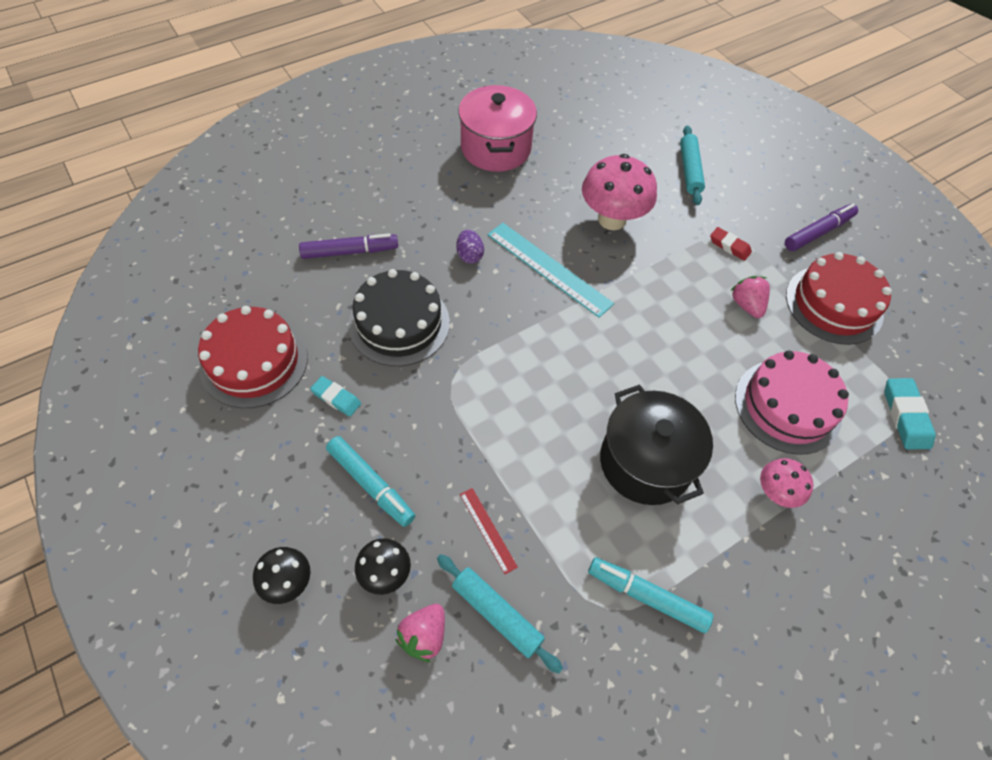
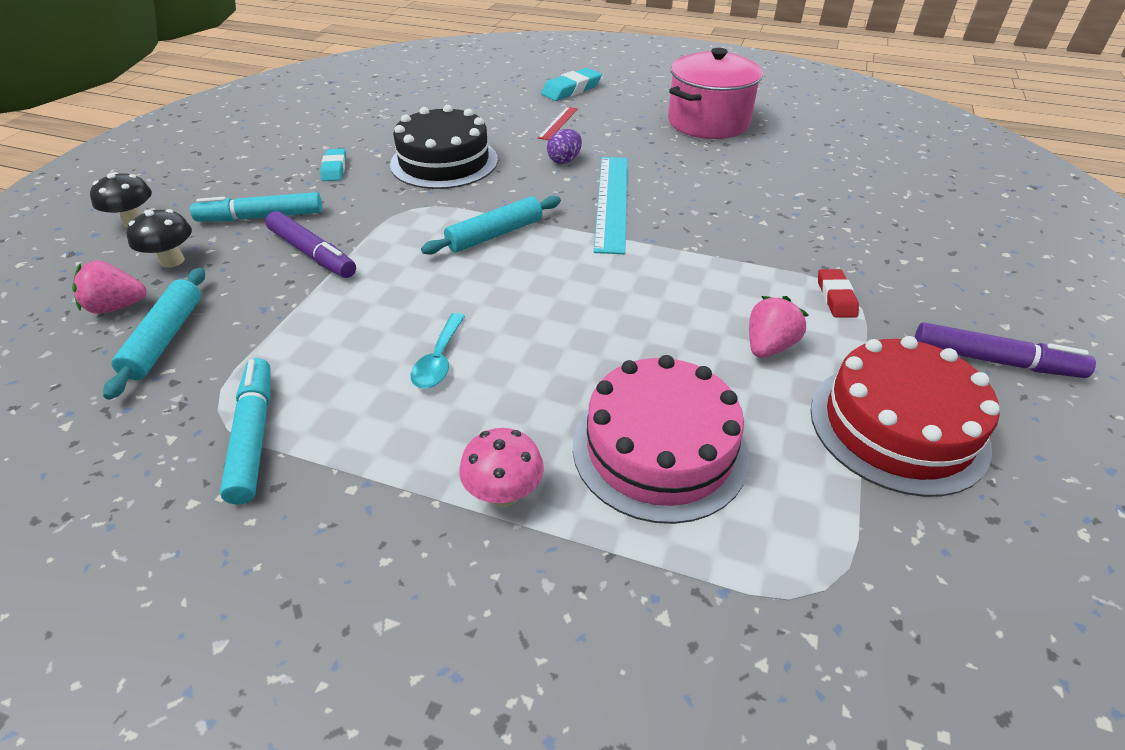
camera: 55 degrees right, 15 degrees down
(254, 362) = (333, 127): red cake -> none
(350, 251) = (489, 115): purple marker -> purple marker (312, 253)
(371, 484) = (261, 217): turquoise marker -> turquoise marker turned 75 degrees clockwise
(488, 530) = (261, 294): red ruler -> red ruler (558, 123)
(612, 219) = (733, 209): pink mushroom -> none
(645, 462) = (439, 360): black pot -> turquoise spoon
(689, 170) = (893, 226): turquoise rolling pin -> turquoise rolling pin (495, 234)
(905, 416) = (811, 600): turquoise eraser -> turquoise eraser (571, 90)

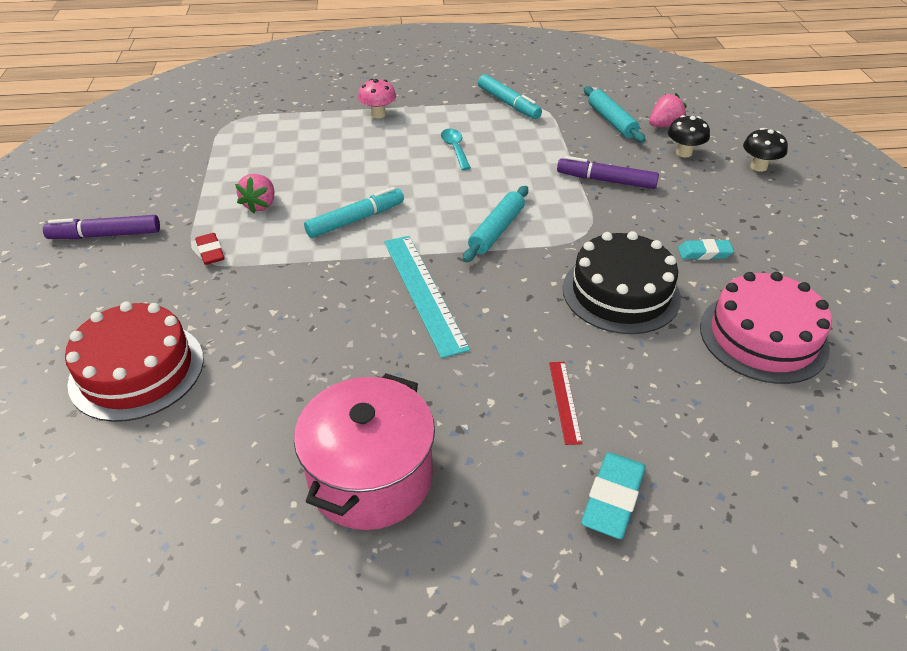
camera: 155 degrees right, 0 degrees up
(261, 217) = (683, 194): turquoise marker -> turquoise marker (355, 220)
(334, 168) = (704, 253): turquoise eraser -> turquoise eraser turned 60 degrees counterclockwise
(564, 160) = (506, 334): purple egg -> none
(659, 448) = (313, 144): pink cake -> pink cake (763, 337)
(897, 426) = (184, 183): red cake -> red cake (137, 370)

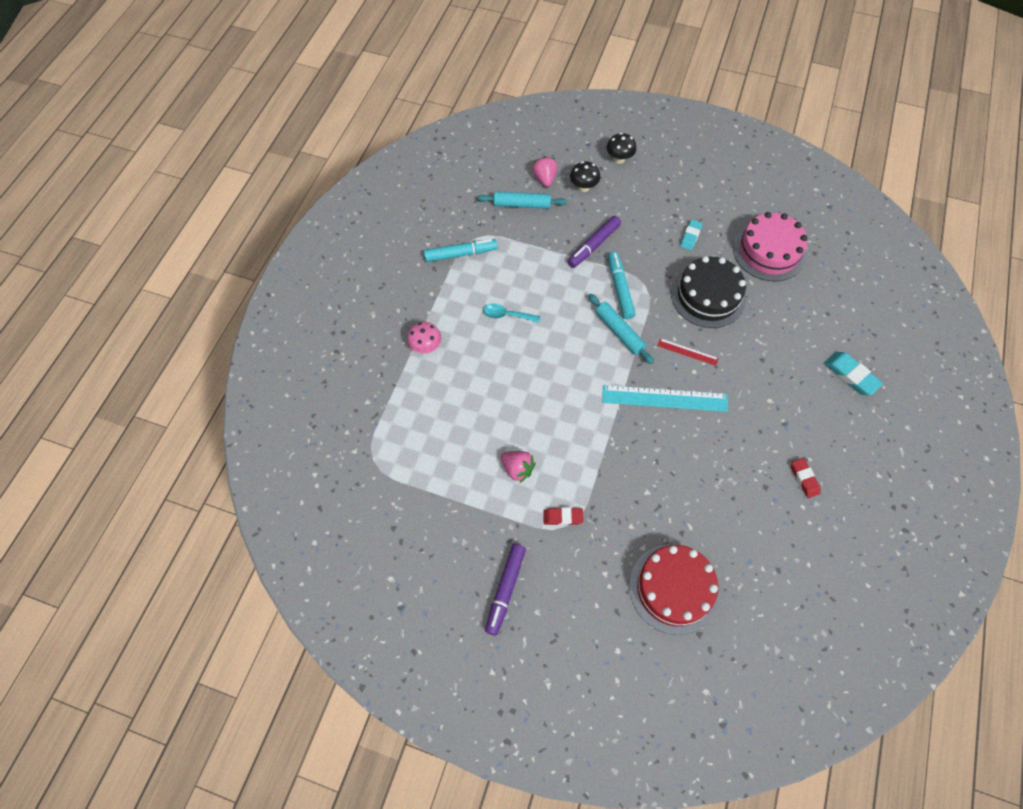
camera: 65 degrees left, 20 degrees up
(355, 220) = (567, 411): turquoise marker -> turquoise marker (620, 288)
(371, 477) = (804, 479): pink pot -> red eraser
(564, 401) = (782, 365): red ruler -> red ruler (687, 352)

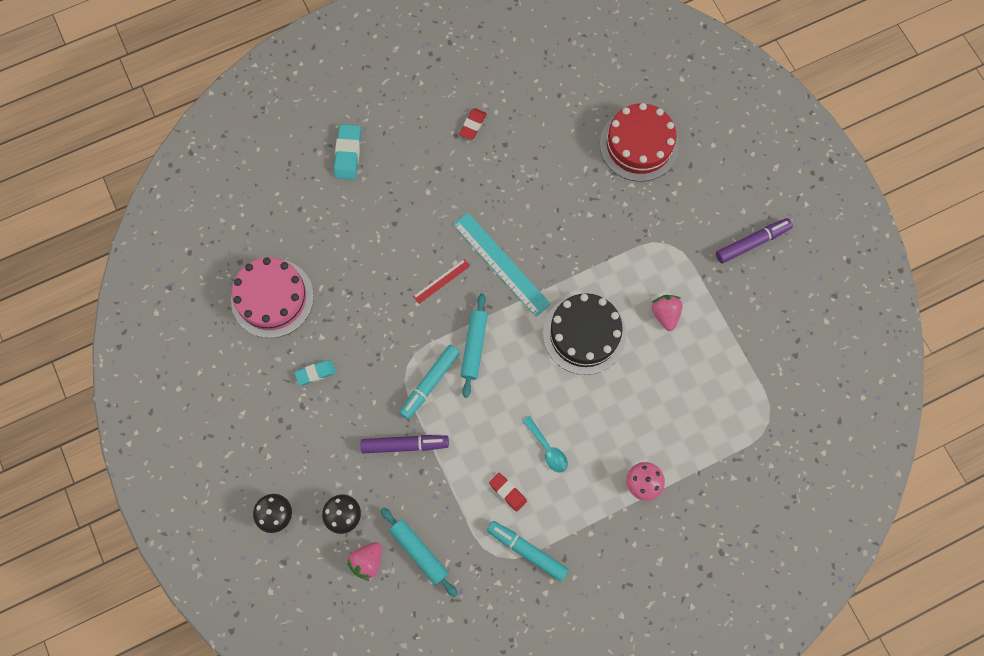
camera: 135 degrees left, 10 degrees up
(563, 517) = (666, 252): red eraser -> red eraser (507, 492)
(687, 352) = (441, 281): red ruler -> red ruler turned 75 degrees clockwise
(708, 296) = (369, 309): black cake -> black cake (584, 334)

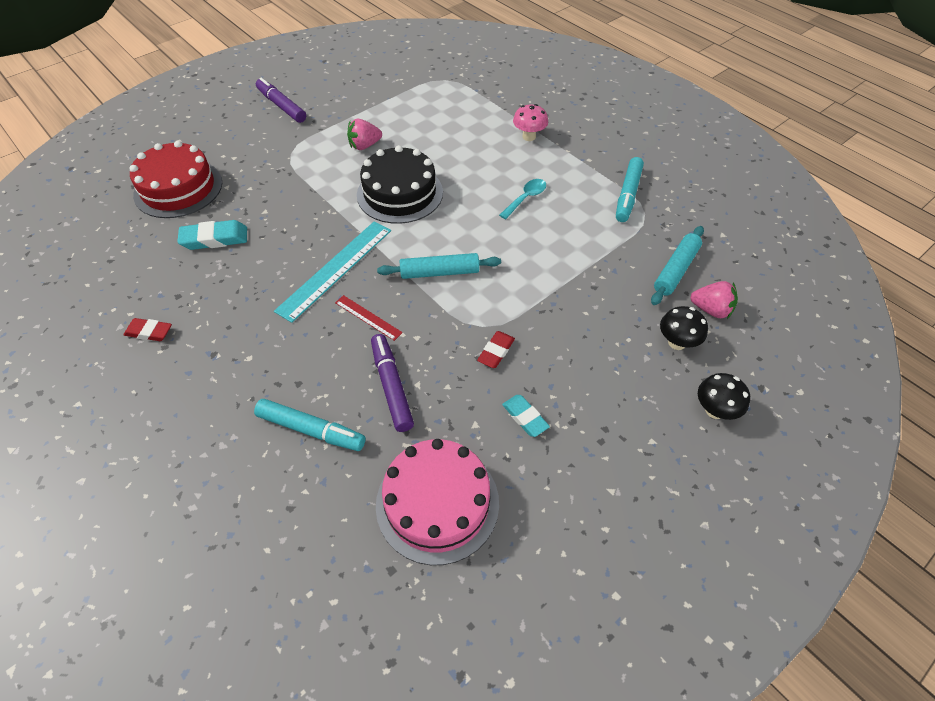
camera: 105 degrees left, 20 degrees down
(348, 154) = (193, 466): turquoise eraser -> turquoise eraser (215, 239)
(405, 445) = (572, 307): purple marker -> purple marker (391, 386)
(430, 383) = (494, 300): turquoise marker -> turquoise marker (311, 429)
(507, 492) = (581, 217): red eraser -> red eraser (496, 351)

